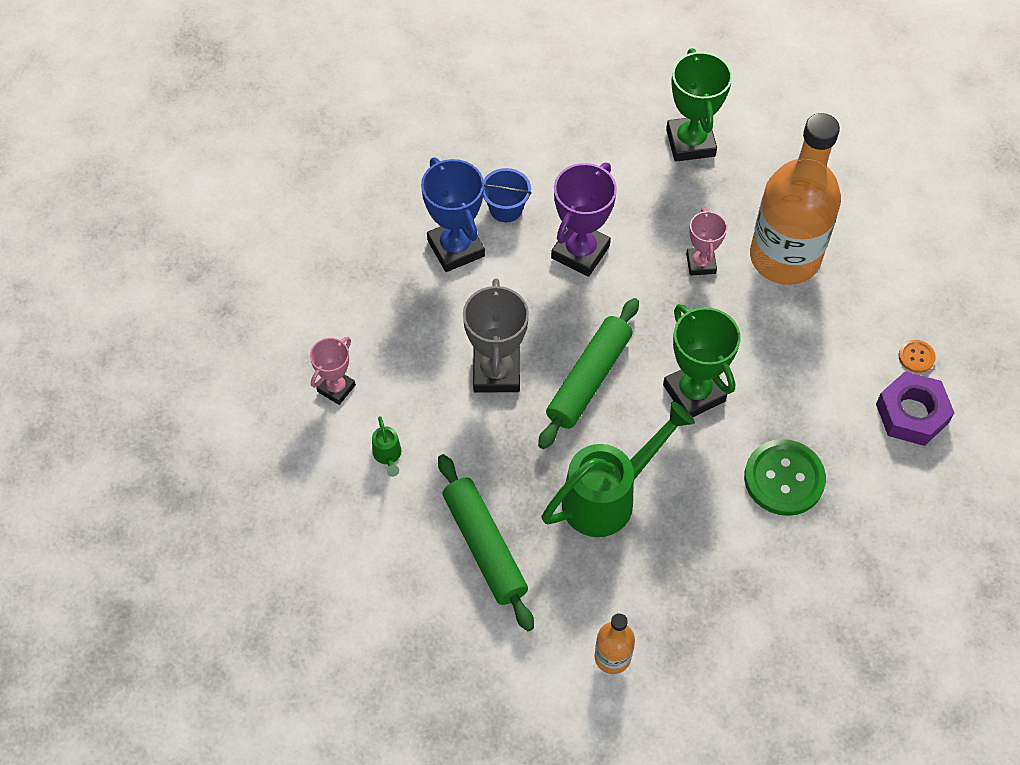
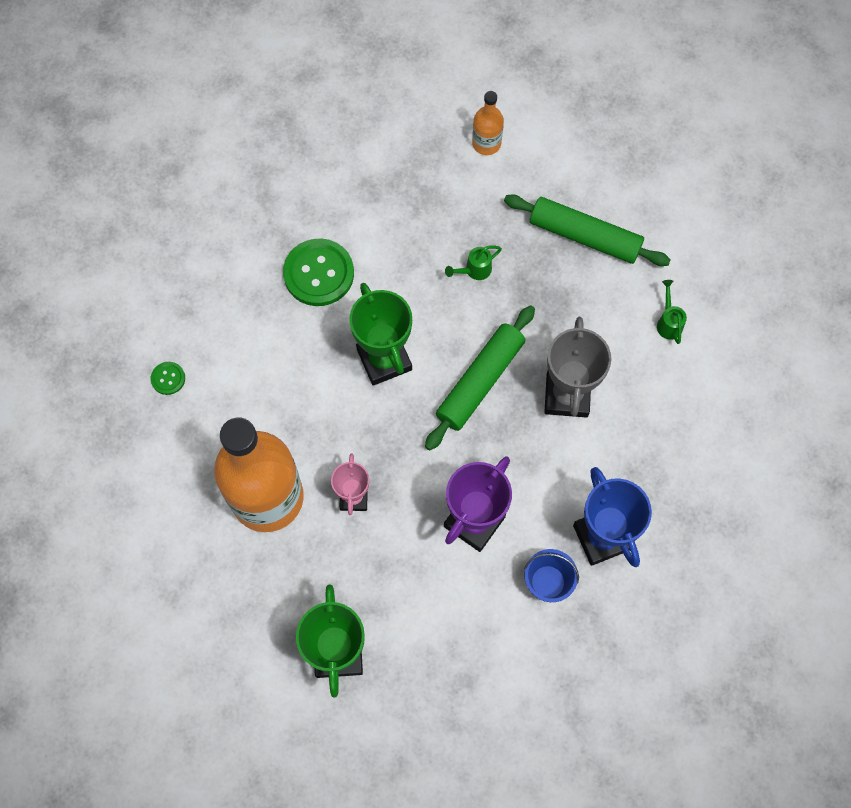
camera: 175 degrees left, 10 degrees up
(336, 388) = (718, 392): pink trophy -> none
(485, 546) = (584, 236): green rolling pin -> green rolling pin turned 45 degrees counterclockwise
(609, 496) = (474, 270): green watering can -> green watering can, size x0.41
(912, 413) = (189, 323): purple nut -> none
(916, 357) = (168, 378): orange button -> green button

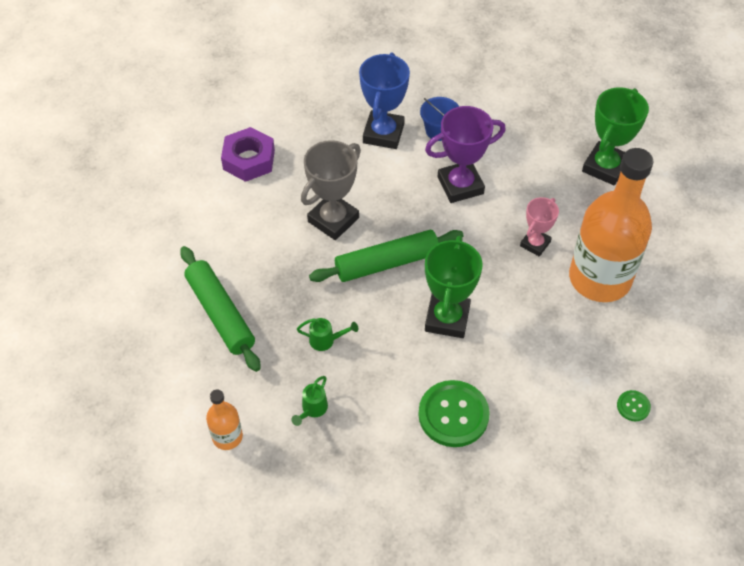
camera: 145 degrees left, 15 degrees down
(668, 322) = (219, 222): green watering can -> green watering can (312, 410)
(707, 410) = (249, 160): none -> purple nut

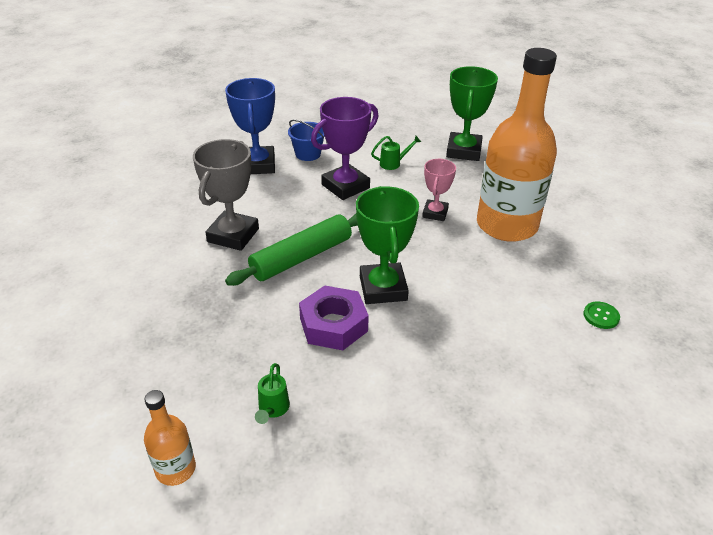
camera: 20 degrees left, 15 degrees down
(220, 313) = (133, 342): green rolling pin -> none
(249, 160) = (129, 207): purple nut -> purple nut (333, 325)
(326, 340) = (264, 338): green watering can -> green watering can (394, 163)
(453, 415) = (431, 371): green button -> none

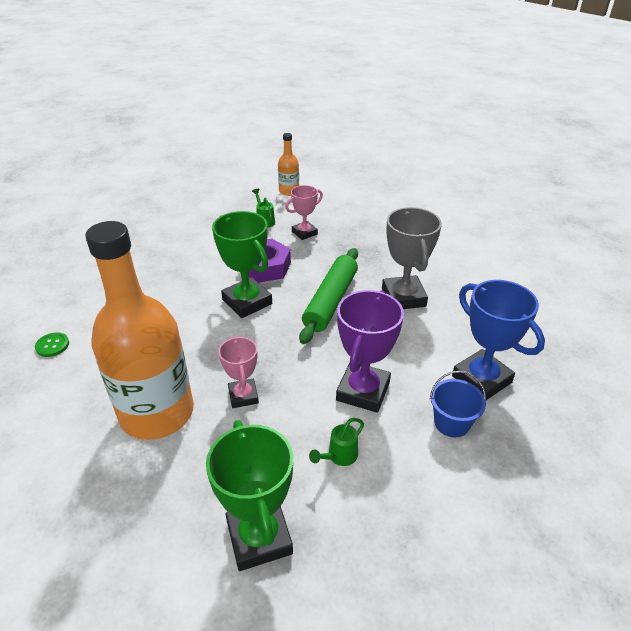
camera: 150 degrees right, 0 degrees up
(242, 358) = (304, 233): none -> pink trophy

